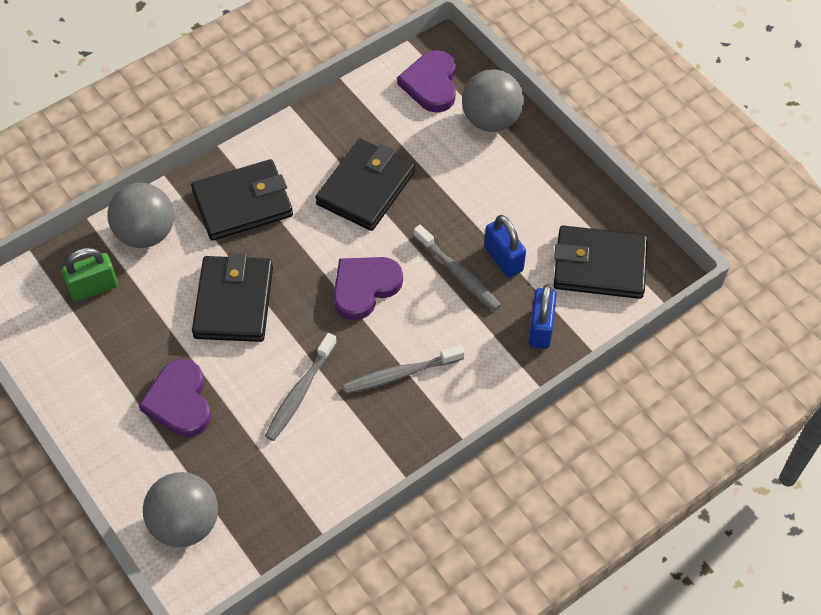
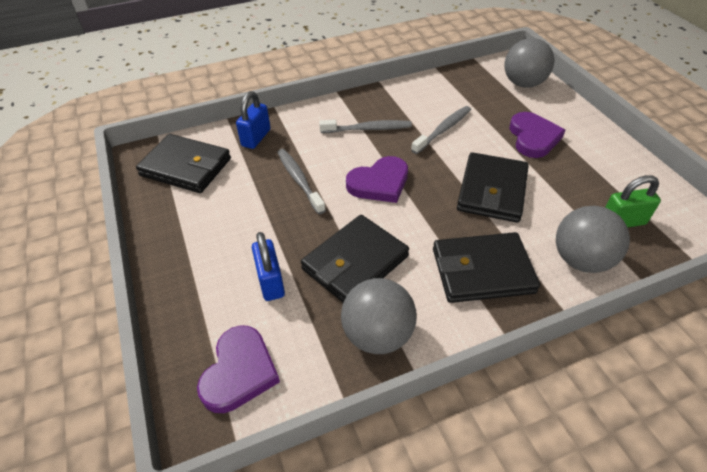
camera: 165 degrees left, 10 degrees down
(491, 120) = (197, 310): grey ball -> grey ball (377, 335)
(503, 259) = (257, 184): blue padlock -> blue padlock (271, 282)

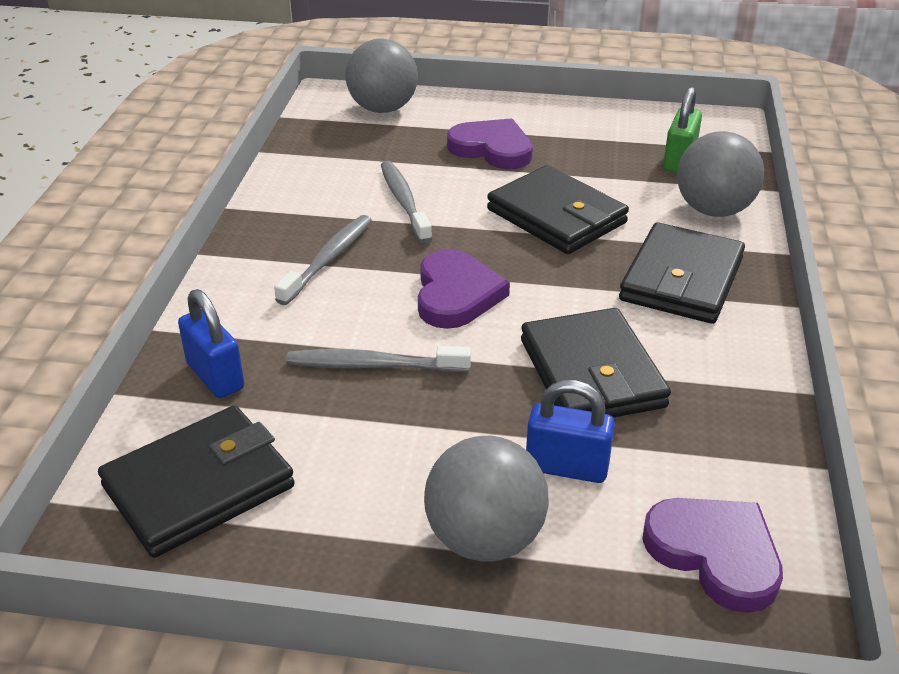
camera: 60 degrees left, 10 degrees down
(377, 335) = (727, 400): grey ball -> grey ball (485, 539)

